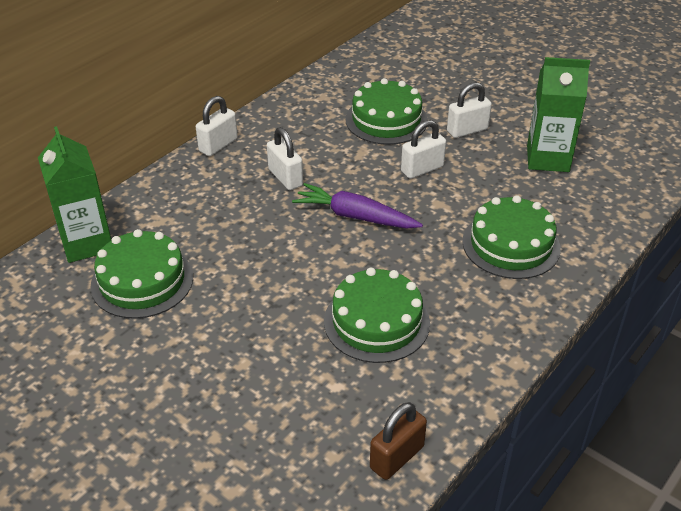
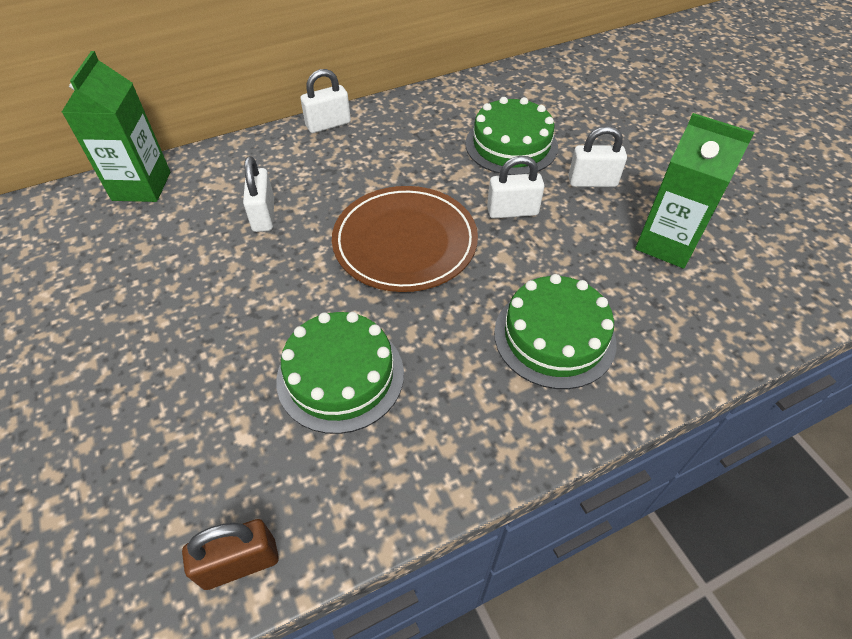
camera: 25 degrees right, 10 degrees up
(142, 281) = (156, 242): green cake -> none
(285, 178) = (366, 177): white padlock -> white padlock (263, 215)
(355, 216) = (405, 242): purple carrot -> brown plate

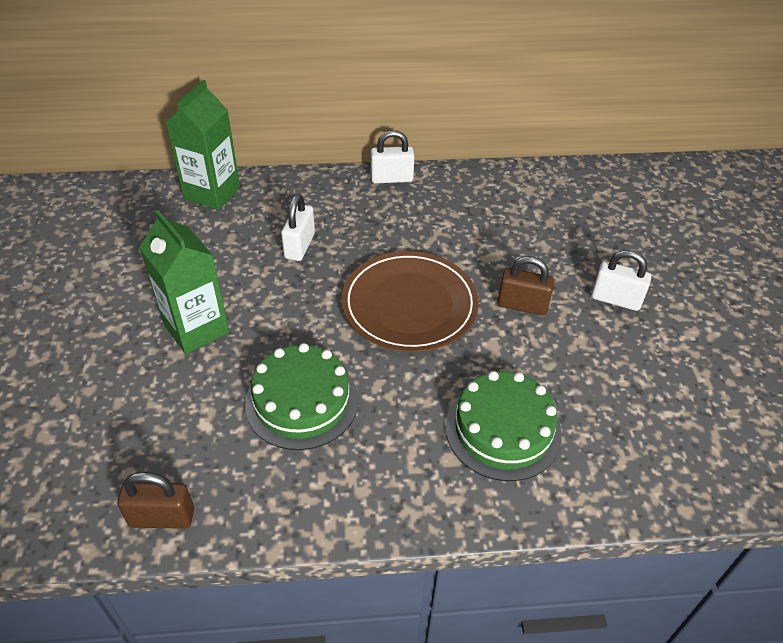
camera: 20 degrees right, 5 degrees down
(511, 145) = (553, 242): green cake -> none
(512, 211) = (522, 305): white padlock -> brown padlock
(666, 243) = (659, 380): green carton -> green carton (196, 328)

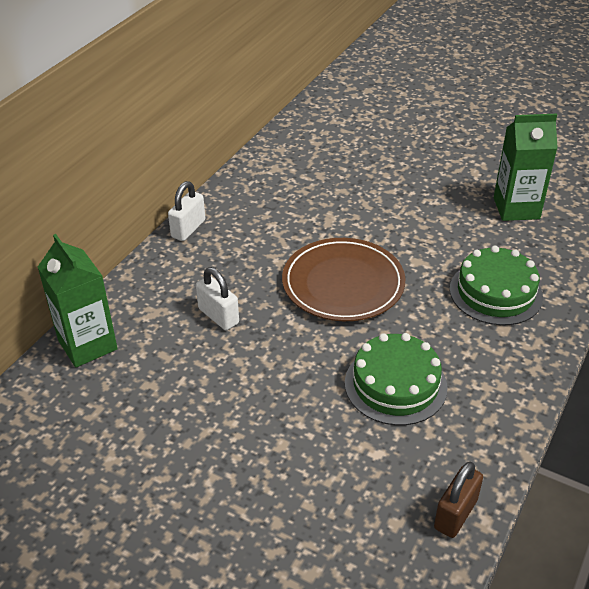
camera: 55 degrees left, 5 degrees down
(196, 328) = (262, 420): green carton -> green carton (516, 208)
(522, 305) = (391, 229): brown padlock -> none
(615, 299) = (421, 186): white padlock -> none

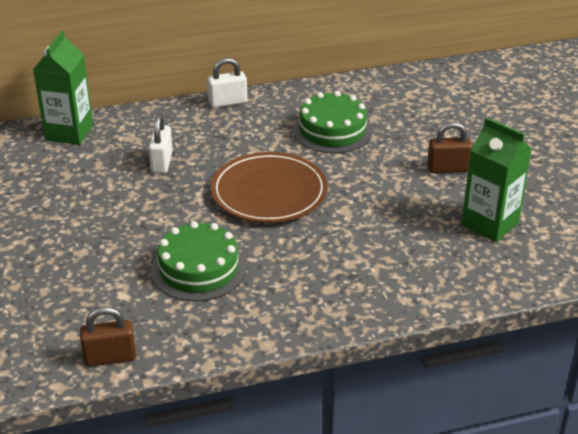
camera: 45 degrees right, 5 degrees down
(429, 184) = (448, 168): none -> brown padlock
(495, 292) = (366, 264): green cake -> green cake (332, 130)

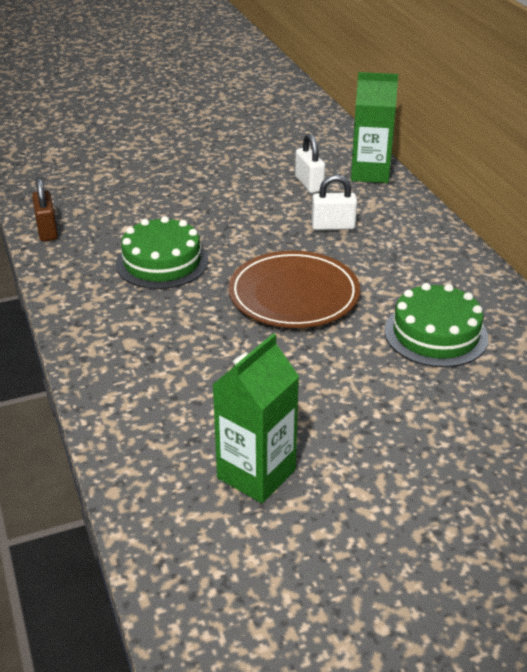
camera: 85 degrees right, 0 degrees up
(227, 102) = (466, 255): white padlock -> white padlock (309, 184)
(448, 168) = (377, 436): brown padlock -> none

